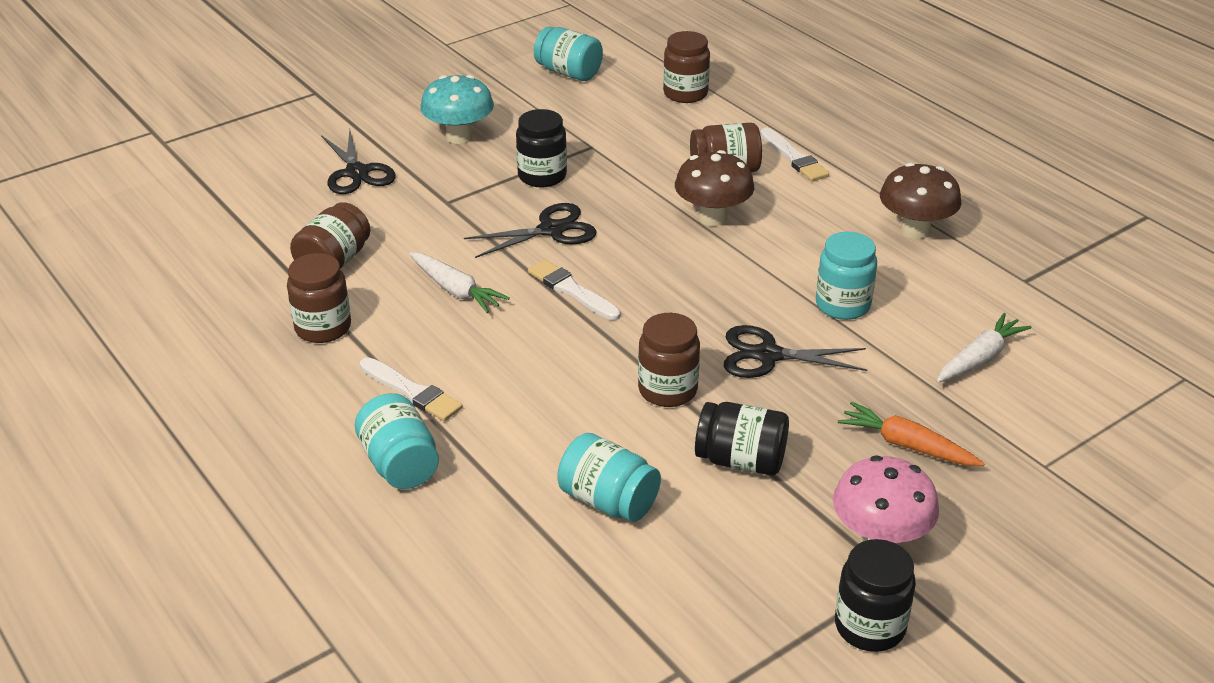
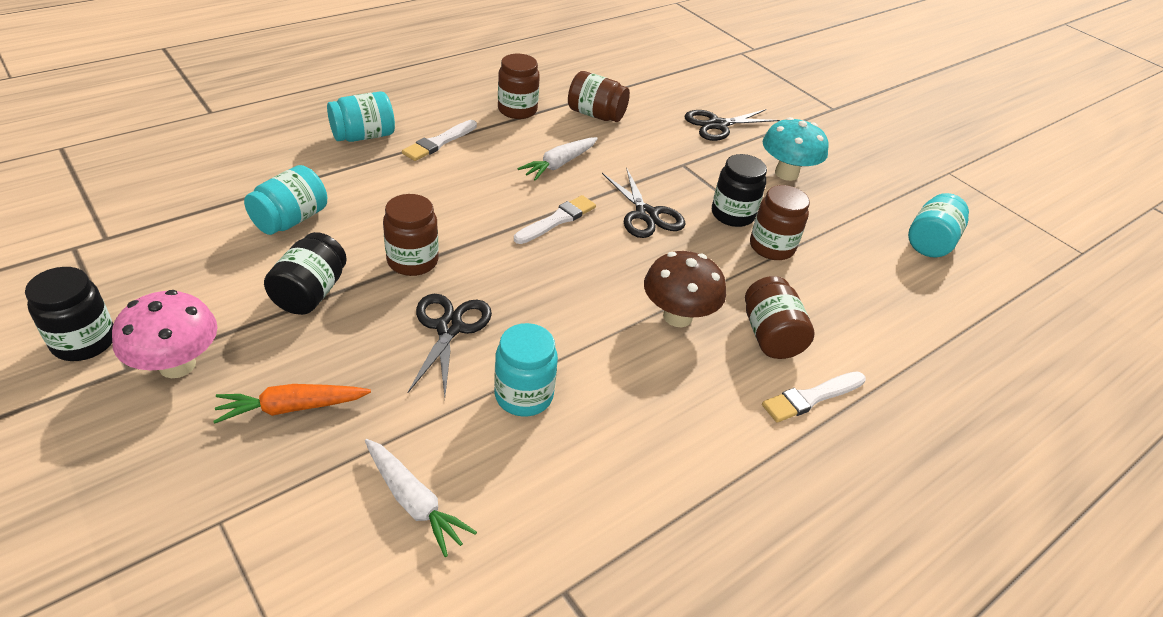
camera: 85 degrees right, 5 degrees up
(685, 93) = (924, 322): brown jar -> brown jar (771, 247)
(907, 445) = (291, 408): orange carrot -> orange carrot turned 135 degrees counterclockwise
(915, 230) = (670, 489): brown mushroom -> none

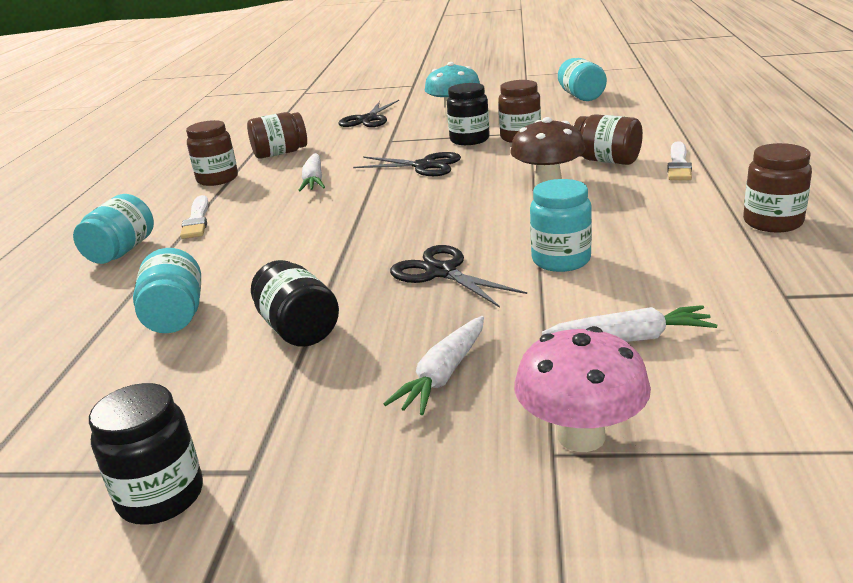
camera: 40 degrees left, 15 degrees down
(177, 365) = (293, 434): pink mushroom -> pink mushroom (581, 436)
(291, 408) = (443, 375): orange carrot -> white carrot
(412, 261) = (333, 268): brown jar -> brown jar (772, 222)
(557, 220) = (378, 198): white brush -> none

